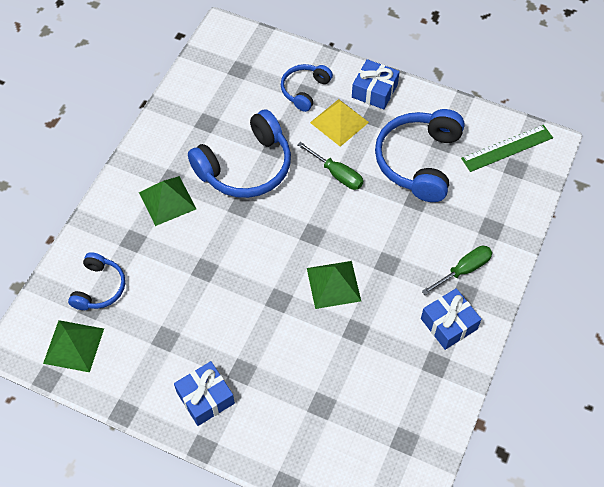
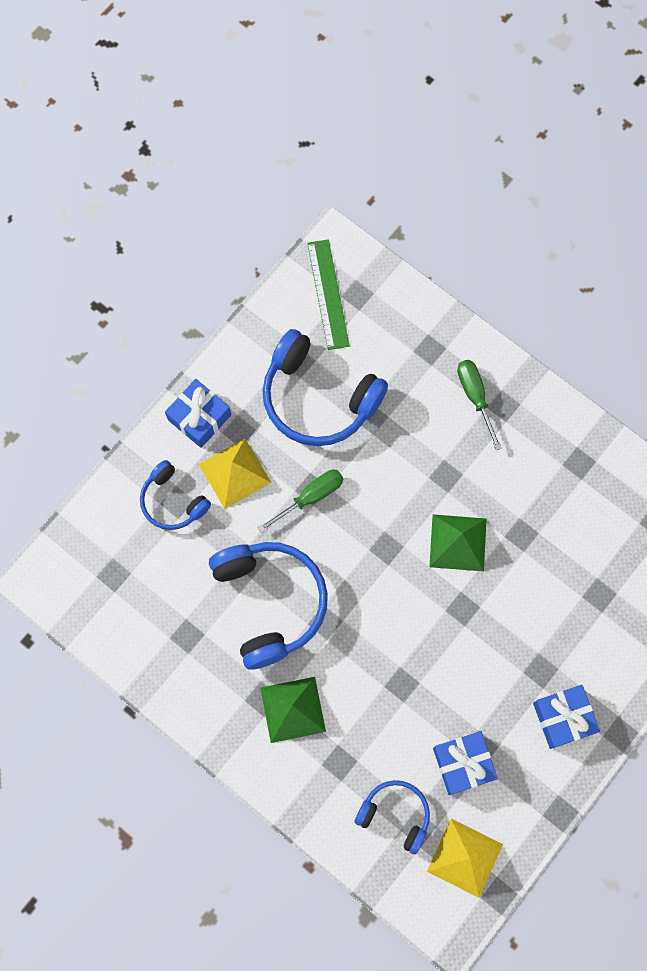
camera: 75 degrees left, 15 degrees up
(74, 346) = (465, 857): green pyramid -> yellow pyramid
(448, 324) = (536, 434): blue gift -> blue gift (463, 764)

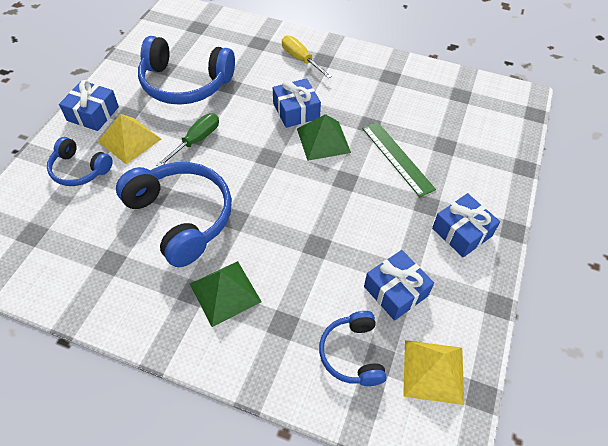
camera: 20 degrees left, 20 degrees down
(328, 294) = (176, 30): green ruler -> green ruler (397, 158)
(395, 815) = (352, 354): blue headphones -> blue headphones turned 105 degrees counterclockwise
(440, 486) = (296, 111): none -> blue gift
(475, 397) = (300, 59): green screwdriver -> yellow screwdriver

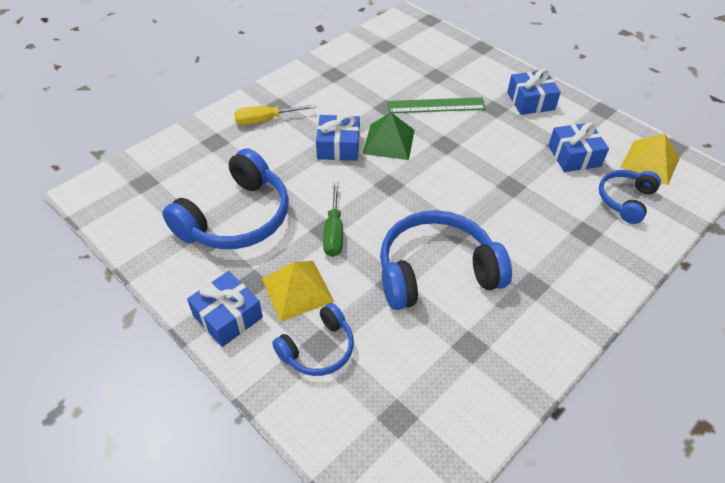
camera: 65 degrees left, 5 degrees down
(196, 140) = (334, 232): green screwdriver -> green screwdriver turned 150 degrees counterclockwise
(225, 292) = (540, 262): green pyramid -> none
(352, 354) = (625, 200): blue headphones -> blue headphones turned 105 degrees clockwise

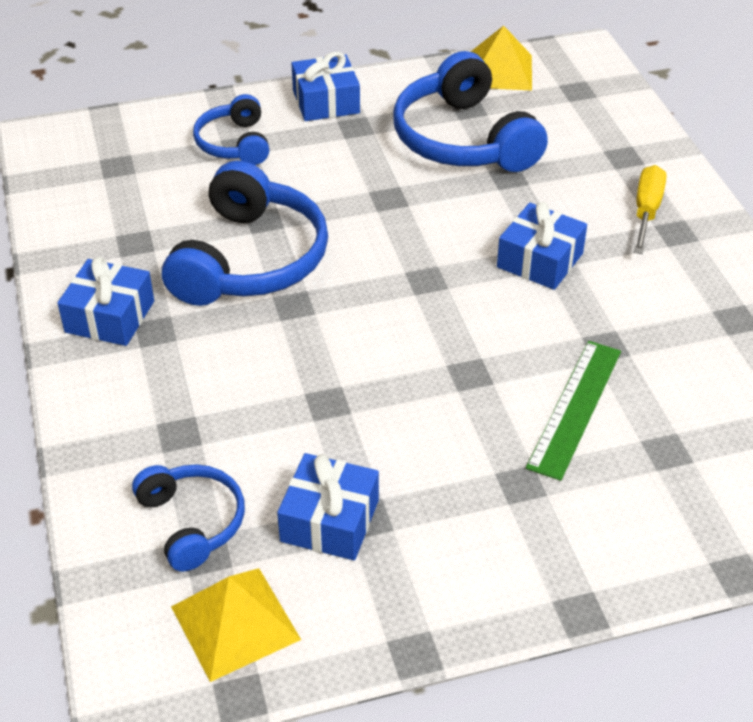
camera: 120 degrees right, 5 degrees down
(297, 289) = (319, 152): yellow pyramid -> yellow pyramid (500, 71)
(334, 232) = (380, 203): green screwdriver -> none
(389, 141) = (517, 315): green pyramid -> none
(530, 101) = (510, 549): blue gift -> blue gift (110, 317)

